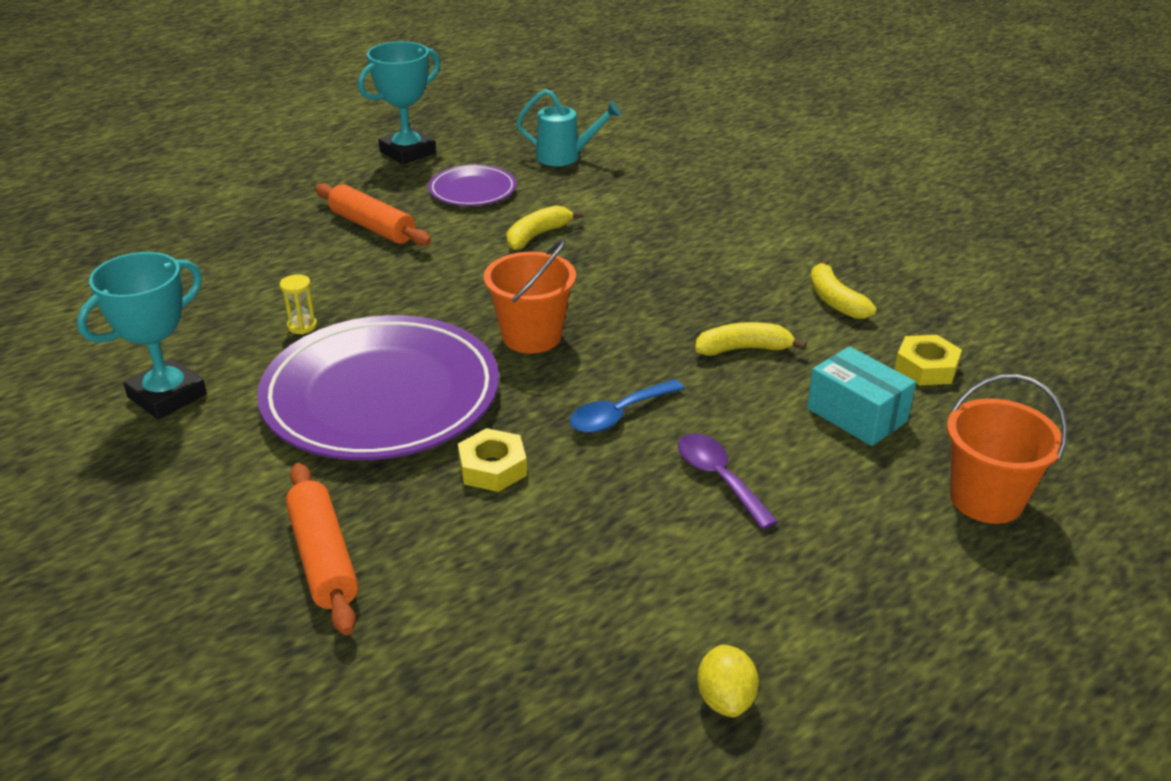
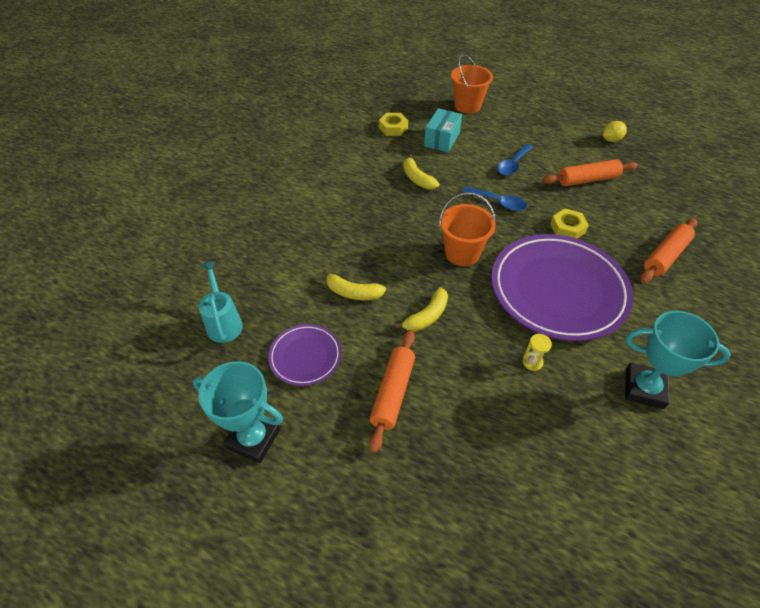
camera: 115 degrees left, 15 degrees up
(602, 567) = (587, 180): none -> orange rolling pin
(718, 478) = (513, 165): purple spoon -> blue spoon
(835, 300) = (354, 160): yellow banana -> yellow banana (426, 316)

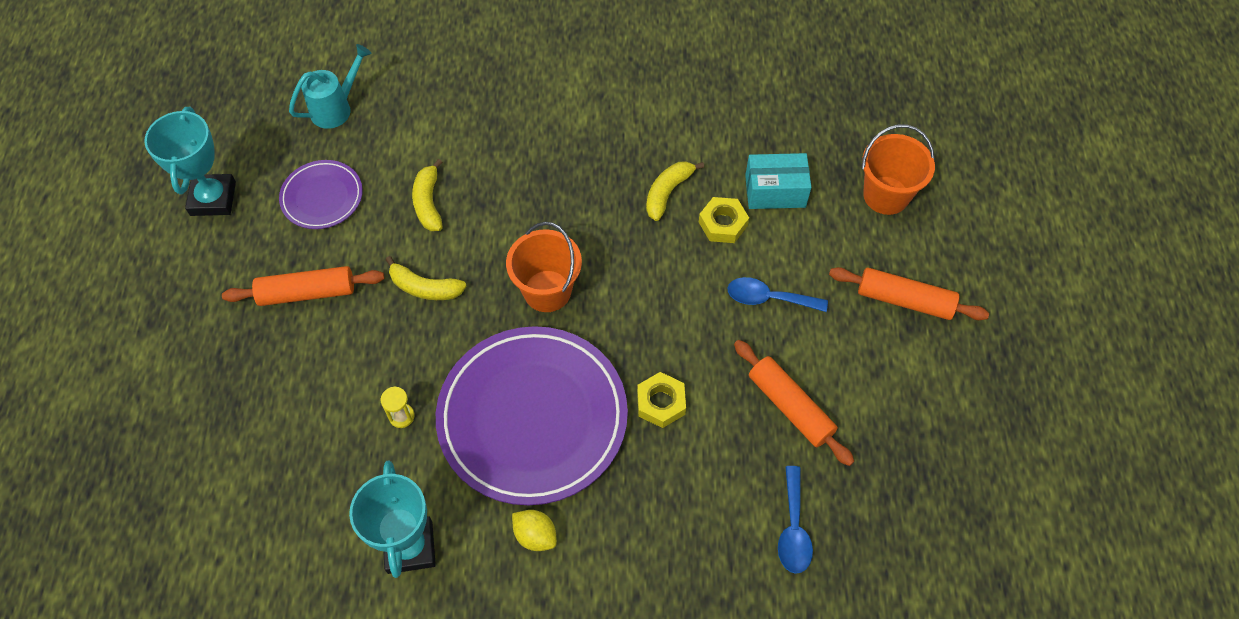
camera: 65 degrees right, 10 degrees up
(393, 128) = (766, 124): yellow nut -> yellow nut (723, 224)
(498, 202) = (670, 304): blue spoon -> blue spoon (793, 529)
(611, 140) = (922, 421): yellow lemon -> yellow lemon (535, 535)
(665, 256) = (666, 543): orange rolling pin -> orange rolling pin (904, 300)

